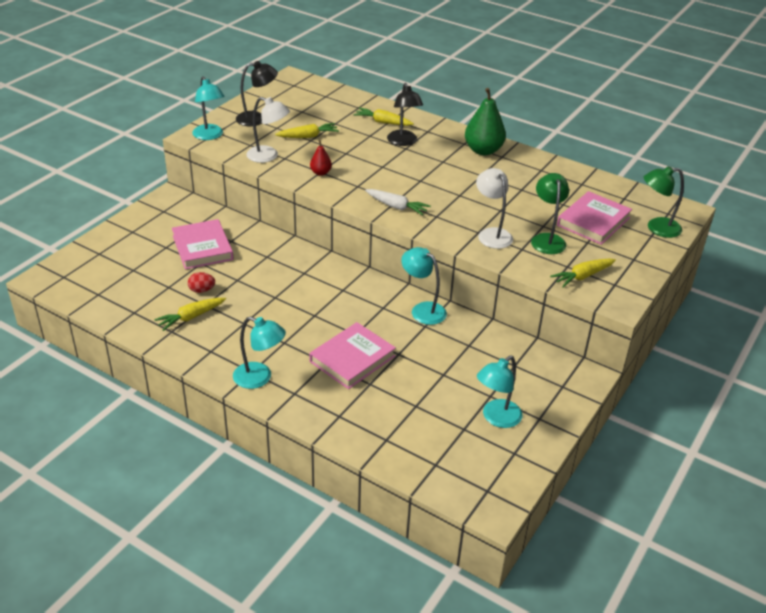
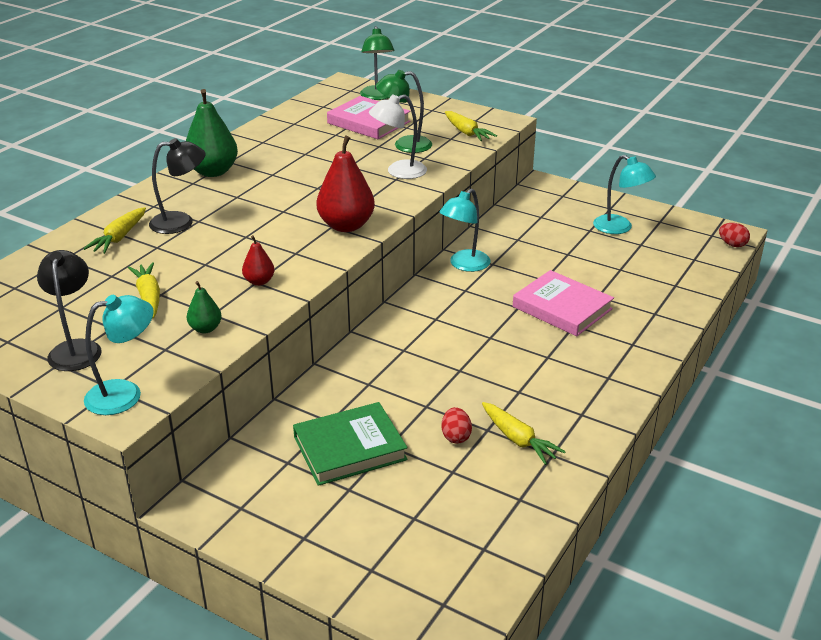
camera: 90 degrees left, 5 degrees down
(202, 248) = (349, 448): pink book -> green book
(259, 378) = (617, 370): turquoise lamp -> none
(268, 156) = (205, 329): white lamp -> green pear
(396, 207) = (346, 226): white carrot -> red pear
(467, 503) = (732, 244): none -> red egg

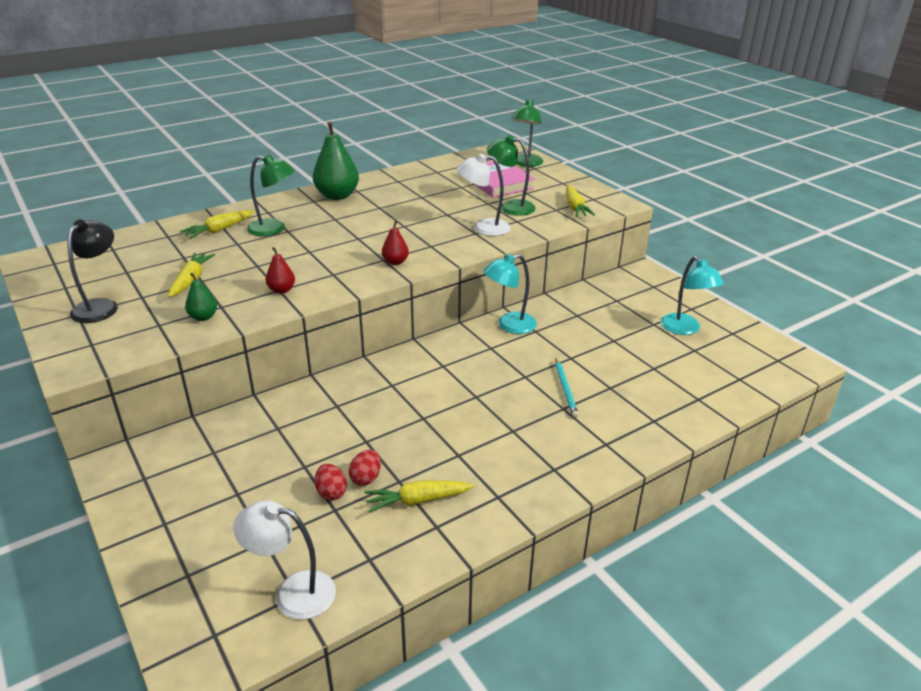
camera: 25 degrees right, 0 degrees up
(125, 394) = (94, 352): turquoise lamp -> none
(181, 222) = (274, 229): black lamp -> green lamp
(346, 226) = (395, 262): red pear -> red pear, size x0.51
(349, 448) = (271, 457): green book -> none
(479, 547) = (293, 592): none -> white lamp
(518, 440) = (417, 500): yellow carrot -> yellow carrot turned 90 degrees clockwise
(562, 308) = (565, 389): pink book -> turquoise pencil
(732, 244) = (793, 375): red egg -> red egg (331, 492)

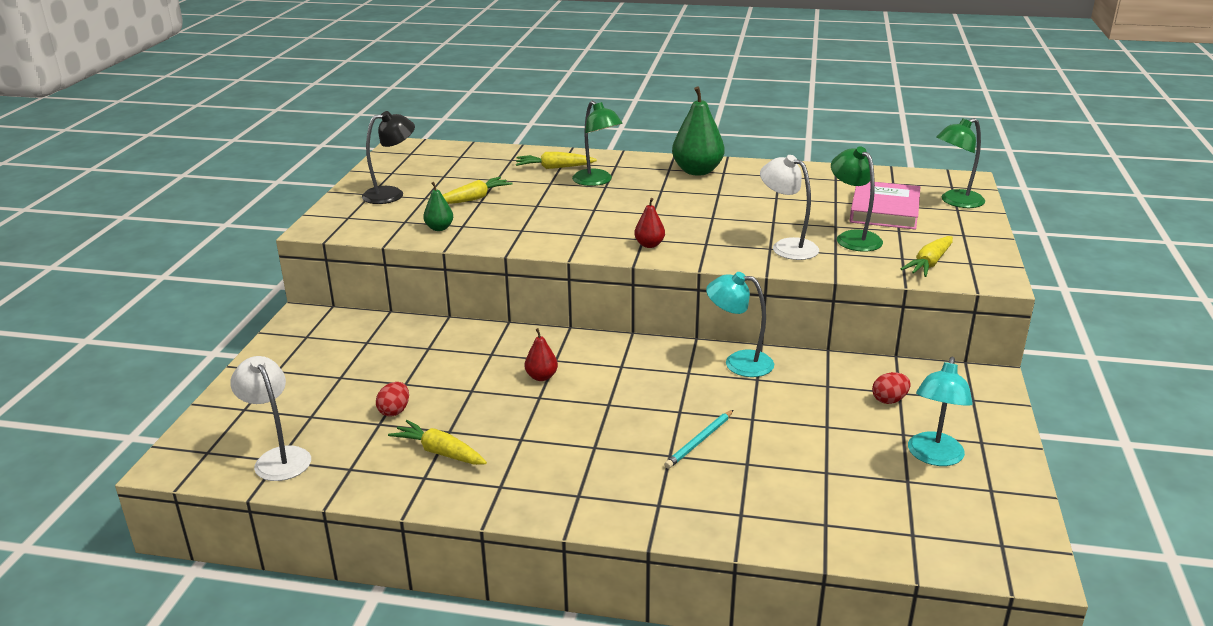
camera: 45 degrees right, 5 degrees down
(281, 290) = (523, 231): red pear -> red pear (541, 377)
(366, 478) = (431, 415): red egg -> red egg (889, 400)

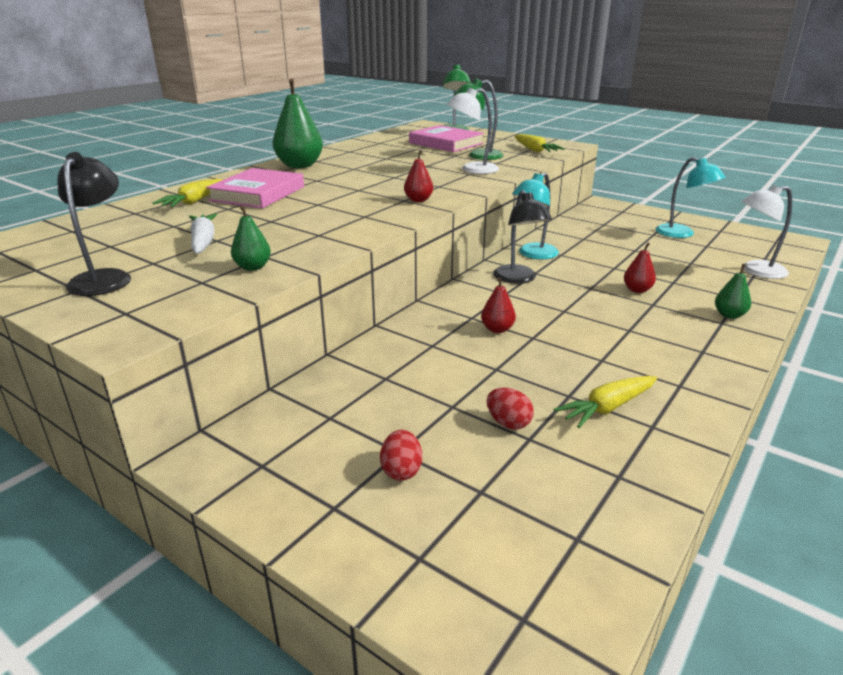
camera: 65 degrees left, 0 degrees up
(278, 457) = (571, 536): white lamp -> white lamp (756, 271)
(474, 198) = (203, 241): yellow carrot -> white carrot
(597, 181) = (258, 194): green lamp -> pink book
(662, 366) = (518, 279): none -> black lamp
(683, 509) = (729, 315): none -> green pear
(700, 441) = (637, 290): turquoise pencil -> red pear
(889, 400) = (611, 228): red egg -> red egg (401, 470)

